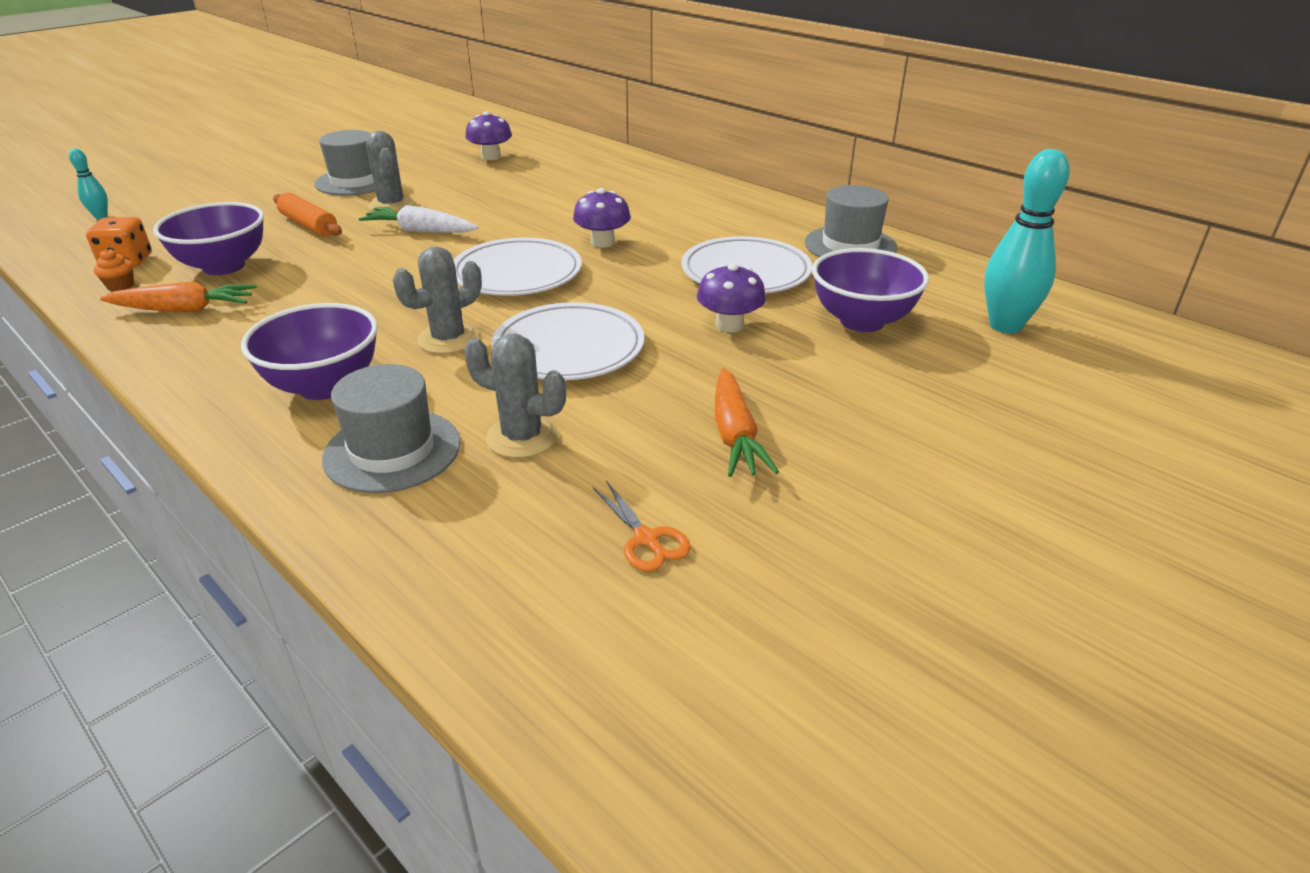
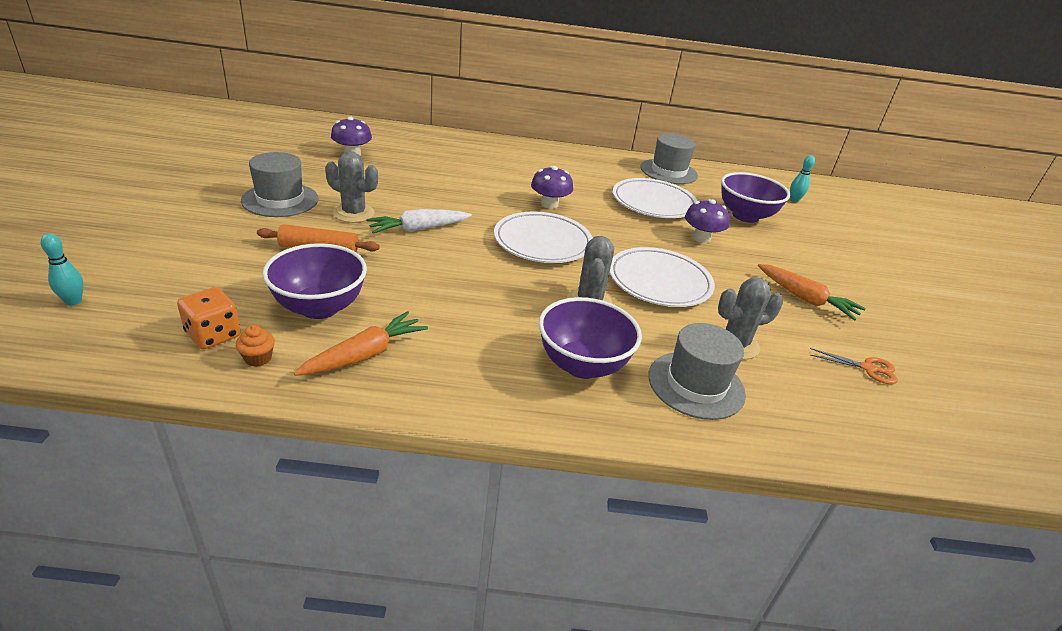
camera: 45 degrees left, 0 degrees up
(1005, 326) = (794, 200): turquoise bowling pin -> turquoise bowling pin, size x0.49

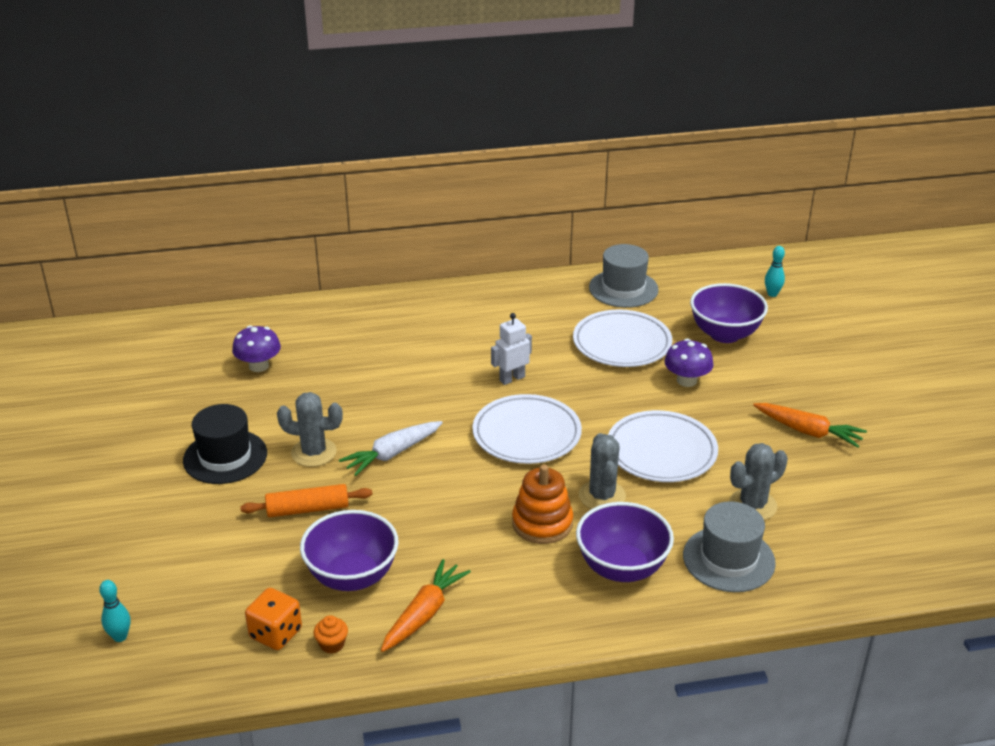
camera: 10 degrees left, 0 degrees up
(280, 200) = (225, 457): grey hat -> black hat
(522, 309) = (542, 523): none -> orange stacking toy
(549, 204) = (512, 378): purple mushroom -> white robot
(868, 368) = (878, 497): orange scissors -> none

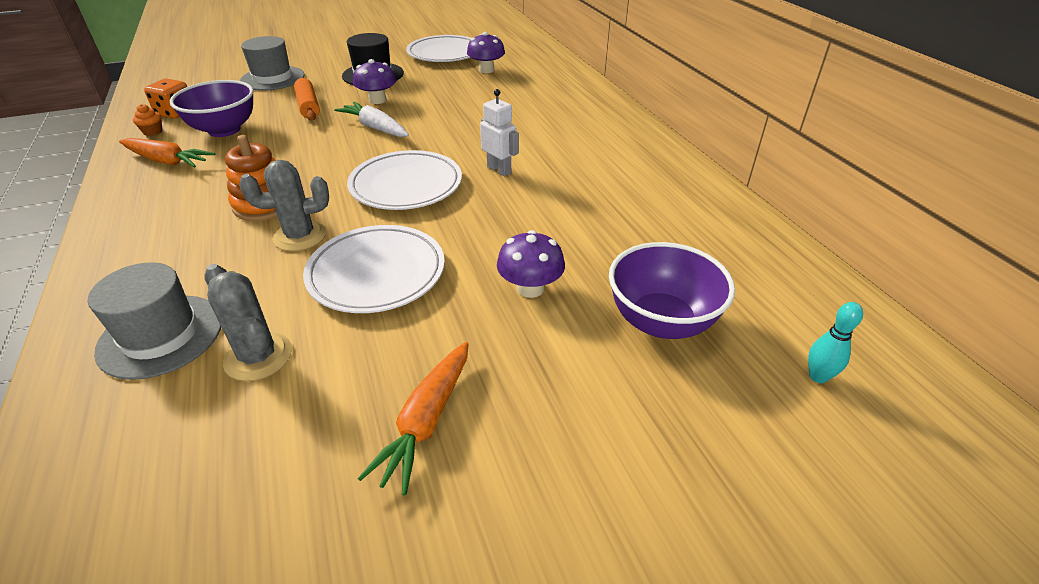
camera: 80 degrees right, 5 degrees up
(120, 637) = (198, 73): turquoise bowling pin -> none
(313, 452) = (377, 100): grey cactus -> purple mushroom
(622, 343) = (594, 232): white plate -> white plate (445, 53)
(622, 568) = (180, 256): purple bowl -> none
(623, 289) = (721, 226): grey hat -> grey hat (272, 78)

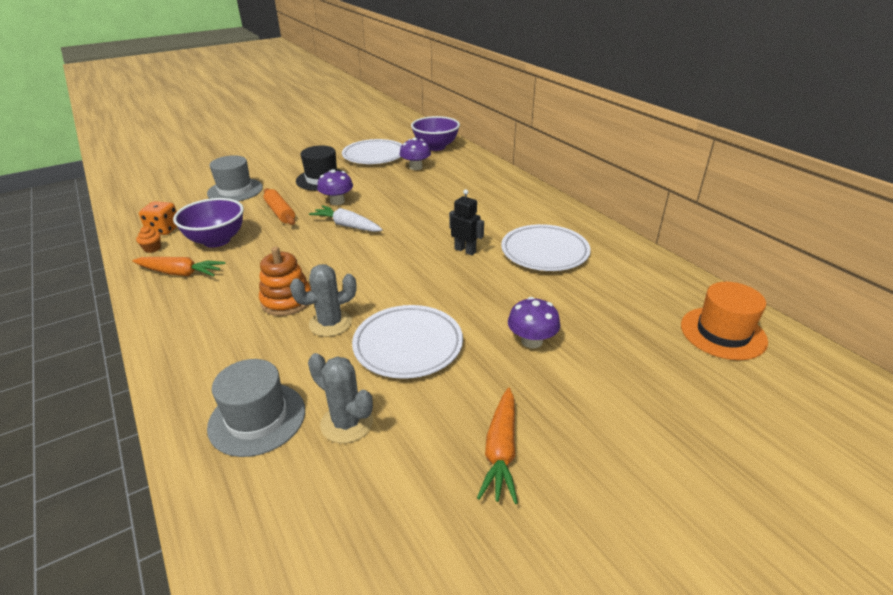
camera: 10 degrees left, 5 degrees down
(406, 185) = (396, 271): white plate -> white plate (544, 252)
(499, 170) = (465, 250): white robot -> black robot
(661, 321) = (637, 353): purple bowl -> purple bowl (436, 147)
(791, 311) = (723, 333): none -> orange hat
(818, 376) = (758, 377): turquoise bowling pin -> none

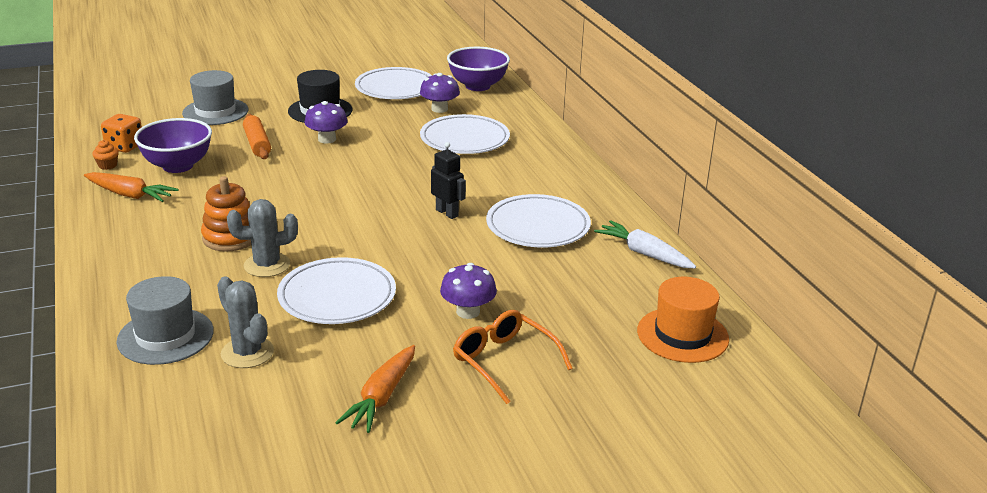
camera: 10 degrees right, 5 degrees down
(347, 226) = (327, 168): white carrot -> white carrot (644, 254)
(447, 188) = (464, 139): none -> white plate
(591, 387) = (504, 361): none -> orange glasses

